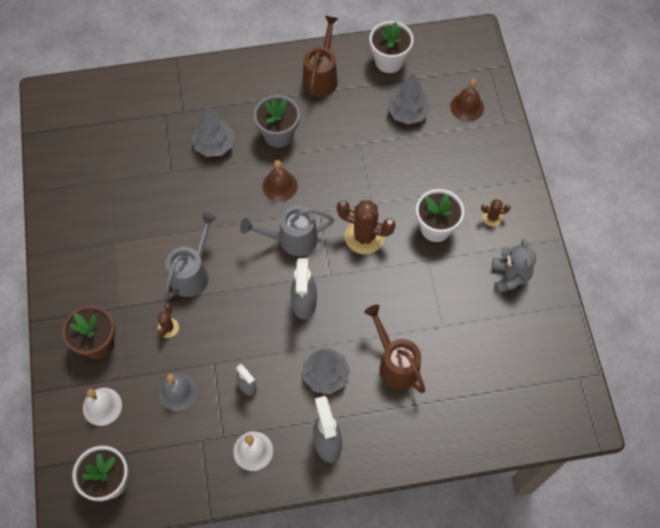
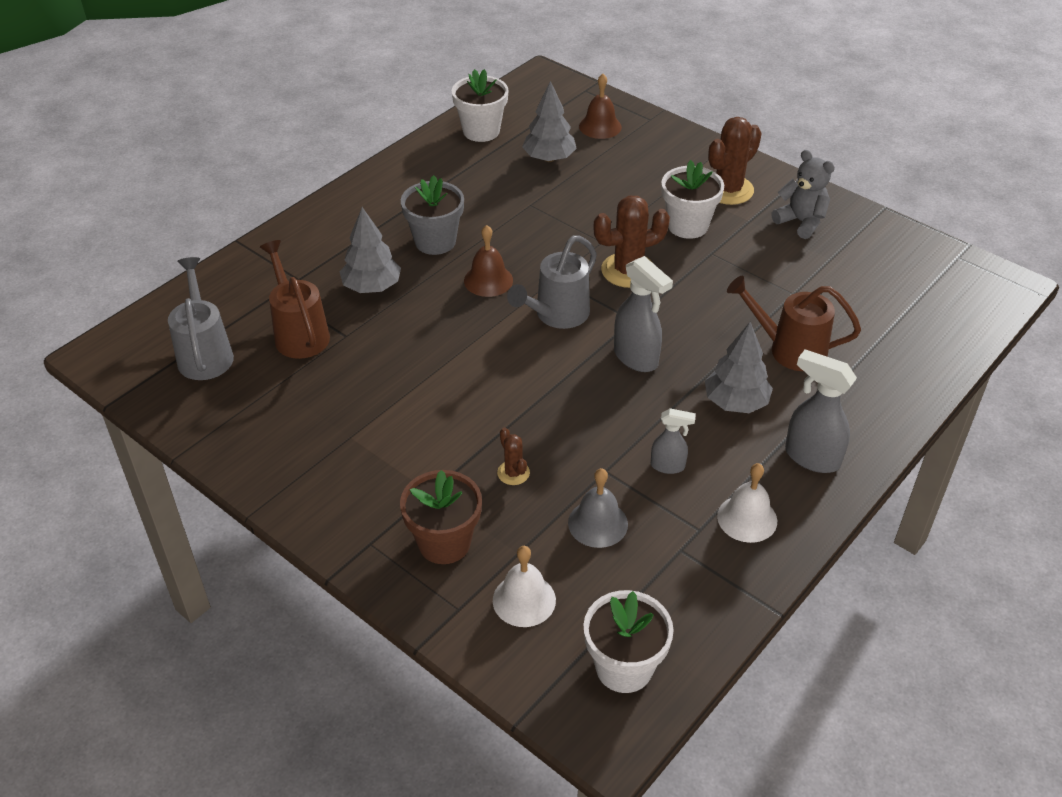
camera: 40 degrees left, 20 degrees down
(192, 273) = (481, 407): grey watering can -> grey watering can (205, 353)
(321, 77) = (425, 175): brown watering can -> brown watering can (299, 333)
(492, 217) = (728, 190): brown cactus -> brown cactus, size x1.97

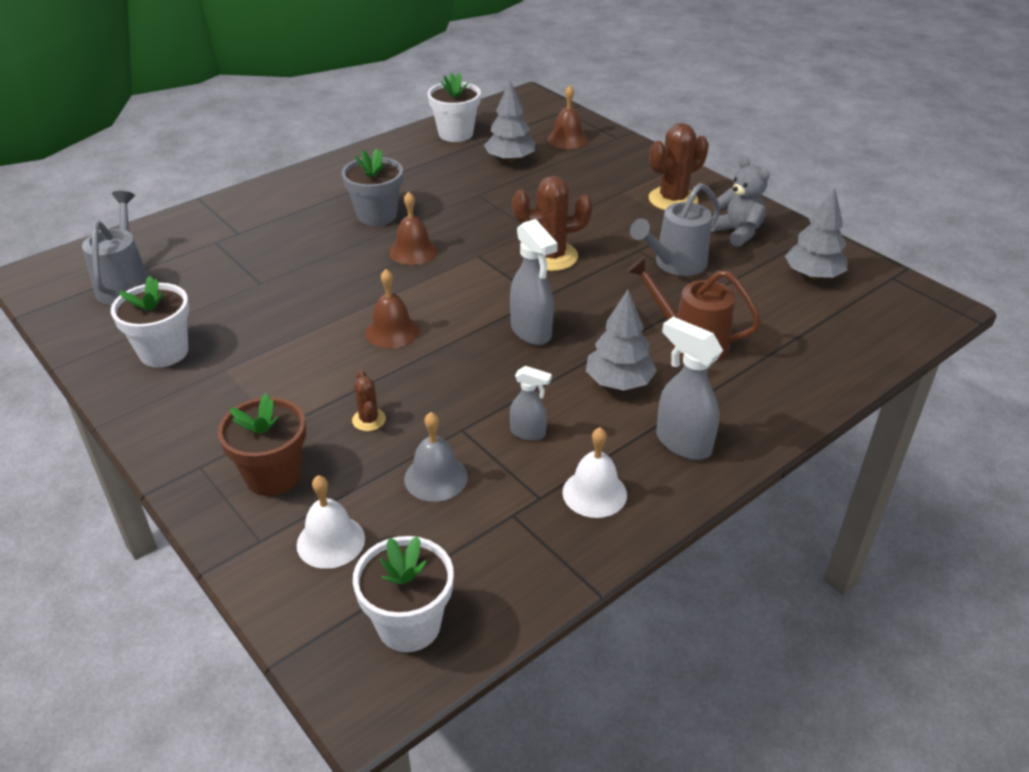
camera: 10 degrees right, 5 degrees down
(299, 333) = (218, 276): brown watering can -> none
(372, 287) = (302, 246): grey tree -> grey tree (813, 275)
(500, 374) = (392, 331): none -> brown bell
(557, 315) = (467, 287): grey watering can -> grey watering can (675, 264)
(687, 226) = (623, 225): white flower pot -> white flower pot (164, 352)

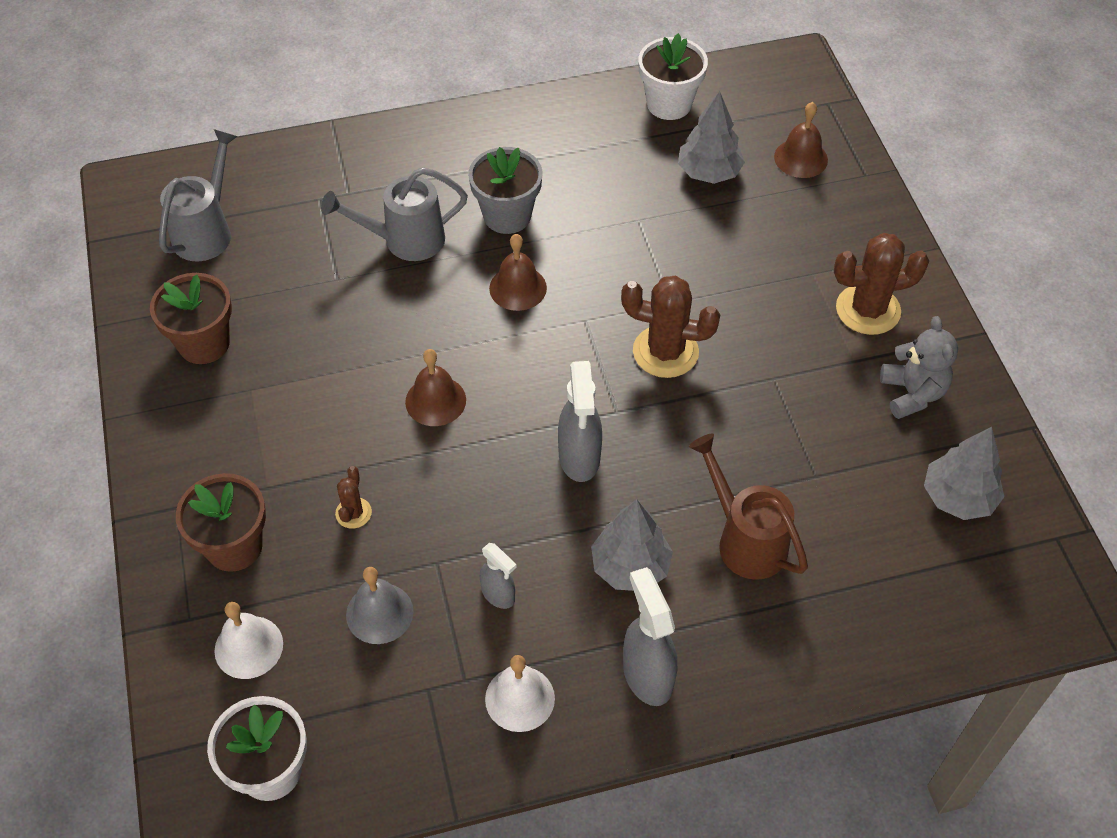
camera: 25 degrees right, 15 degrees up
(164, 352) = (204, 343): white flower pot -> brown flower pot
(675, 264) = (802, 417): grey watering can -> grey watering can (405, 240)

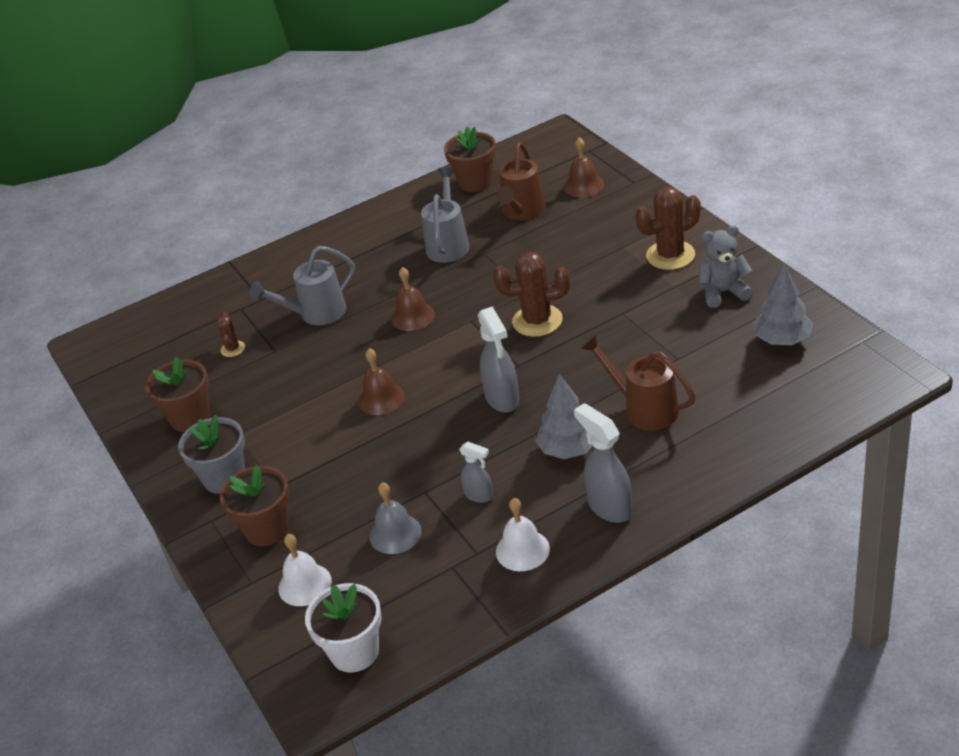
camera: 10 degrees left, 15 degrees down
(206, 231) = (162, 352): grey watering can -> grey watering can (448, 244)
(353, 513) = (349, 482): brown cactus -> brown cactus (232, 349)
(507, 216) = (386, 278): grey flower pot -> grey flower pot (224, 478)
(669, 104) = (475, 182): white flower pot -> brown flower pot
(709, 172) = (522, 212): grey tree -> brown watering can
(912, 393) = (723, 292): grey teddy bear -> grey teddy bear turned 75 degrees counterclockwise

